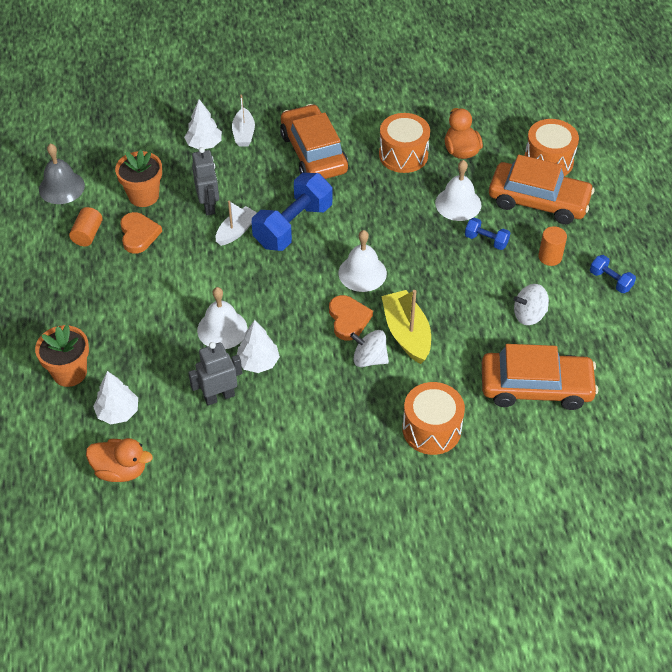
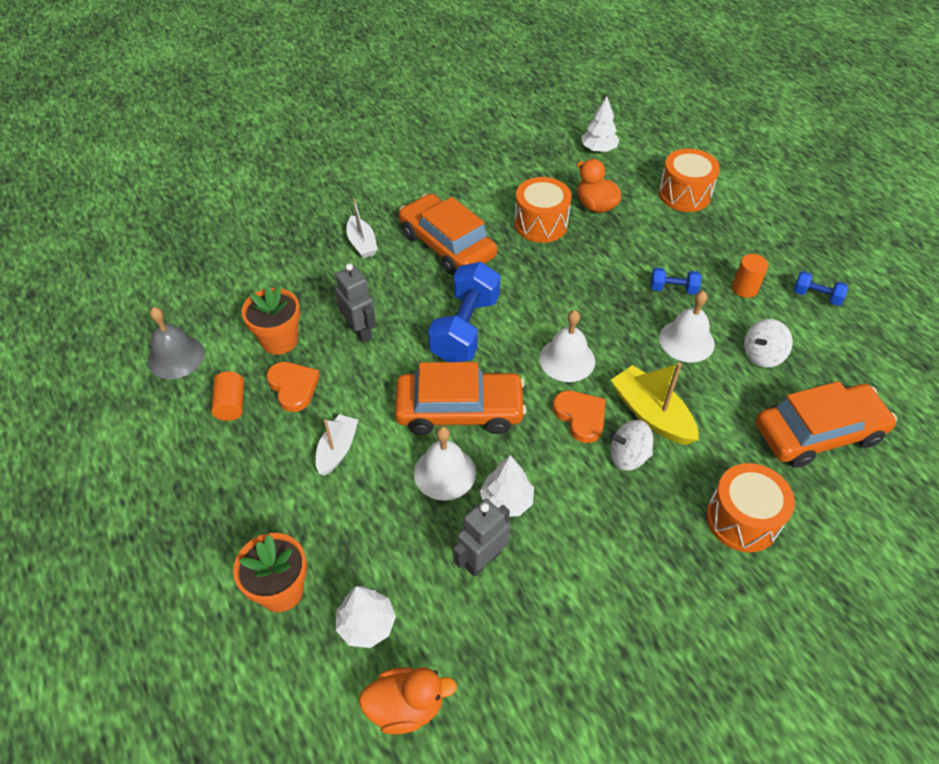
camera: 20 degrees left, 0 degrees up
(204, 144) = (323, 265): white tree -> white tree (598, 149)
(236, 231) = (405, 352): white boat -> white boat (337, 449)
(458, 204) = (623, 259): white bell -> white bell (686, 341)
(538, 201) = (699, 235): orange car -> orange car (459, 410)

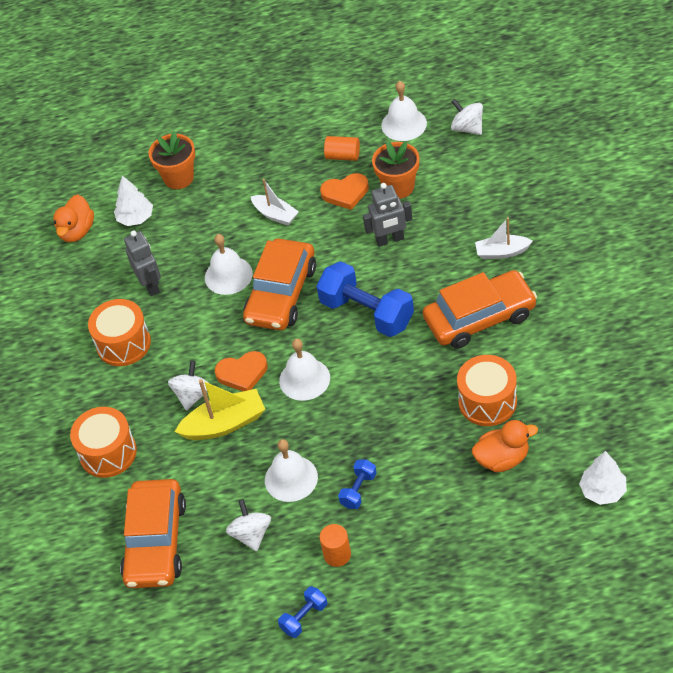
camera: 115 degrees right, 0 degrees up
(176, 357) = (404, 124): grey bell -> white bell
(184, 300) = (467, 128): none -> white spinning top
(506, 501) = (189, 308): white tree -> none
(684, 194) = (497, 553): orange drum -> orange drum (123, 344)

